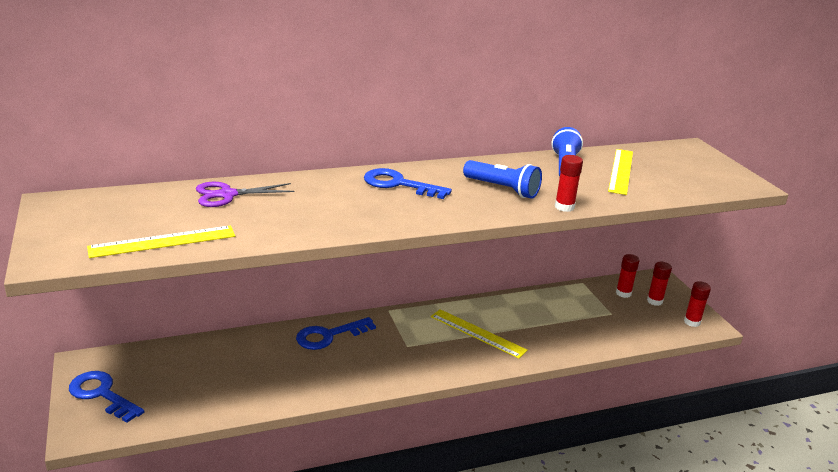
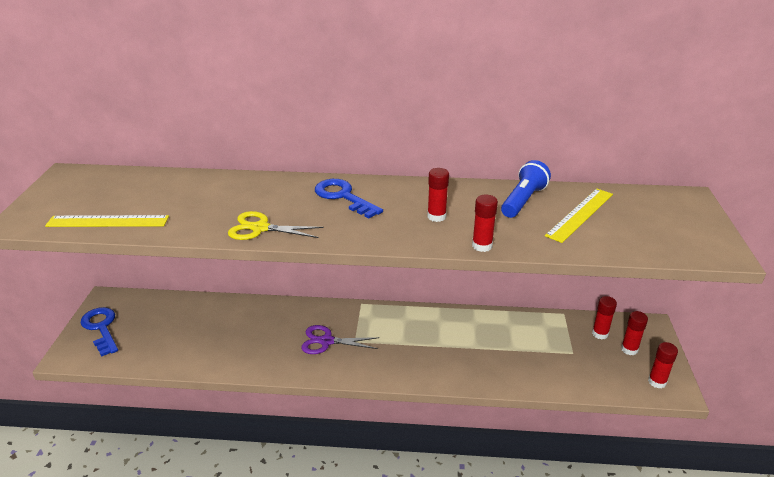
camera: 25 degrees right, 5 degrees up
(227, 195) = (193, 186): purple scissors -> purple scissors (326, 341)
(329, 336) = (296, 317): blue key -> none
(343, 223) = (260, 228): none -> yellow scissors
(477, 333) = (426, 343): yellow ruler -> none
(503, 189) = (436, 216): blue flashlight -> red glue stick

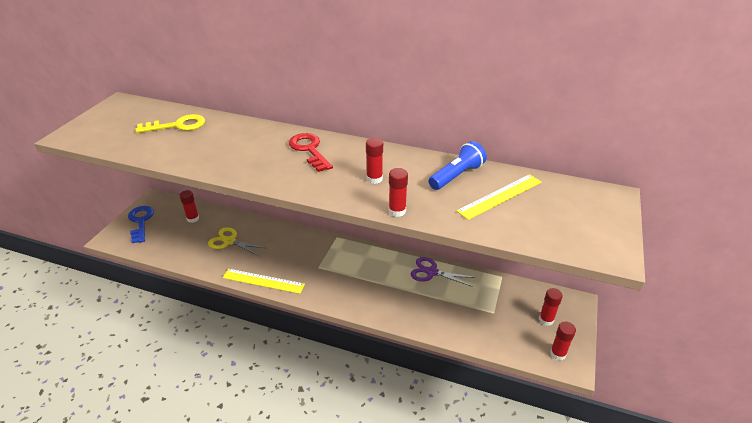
camera: 15 degrees right, 5 degrees up
(108, 221) = (127, 144): yellow ruler -> yellow ruler (263, 281)
(162, 191) = (177, 125): none -> yellow key
(260, 228) = (231, 167): yellow scissors -> yellow scissors (229, 241)
(326, 341) = (296, 263): purple scissors -> purple scissors (431, 272)
(343, 197) = (309, 150): blue key -> red key
(600, 334) = (526, 300): red glue stick -> red glue stick (193, 219)

